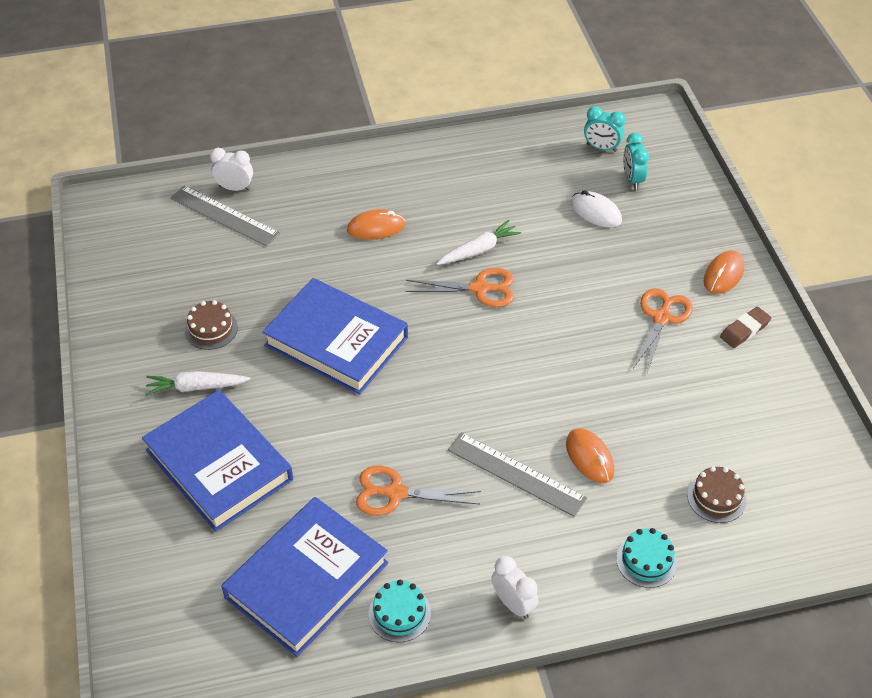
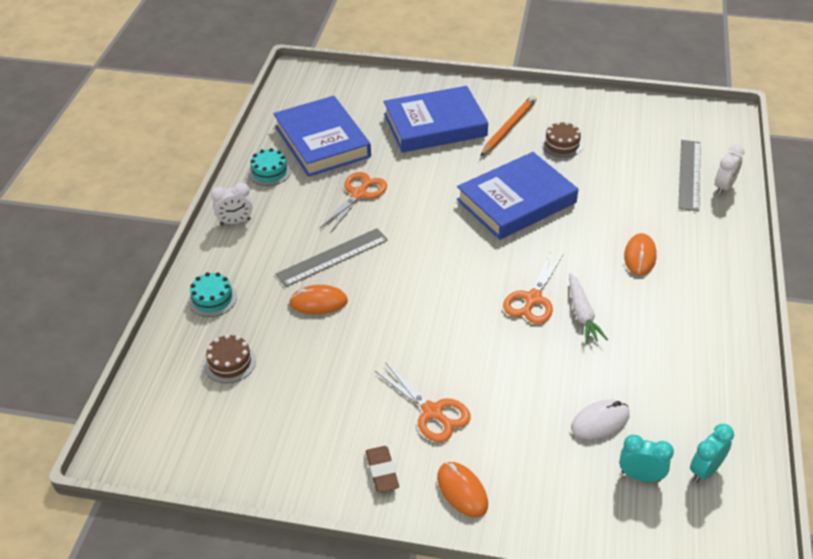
camera: 115 degrees right, 5 degrees down
(196, 387) = (509, 128): white carrot -> orange pencil
(224, 215) = (689, 174): grey ruler -> grey ruler turned 45 degrees counterclockwise

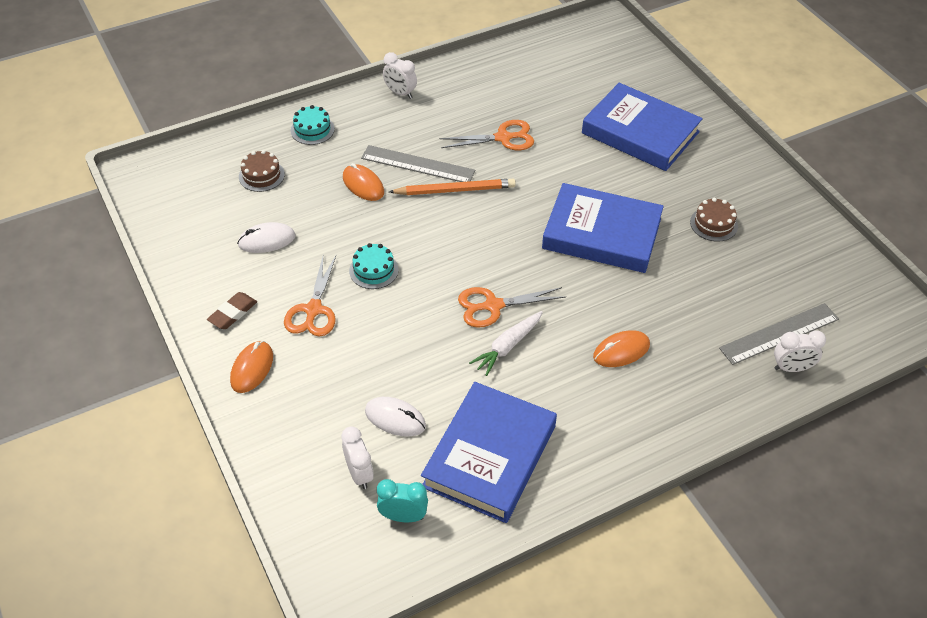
camera: 50 degrees right, 5 degrees up
(269, 172) = (473, 77): turquoise cake -> turquoise cake (373, 270)
(316, 401) = (267, 240): none -> white mouse
(322, 141) = (541, 83): blue book -> blue book (489, 456)
(509, 128) = (693, 178): orange pencil -> orange pencil (455, 190)
(640, 476) = (359, 474): turquoise clock -> white clock

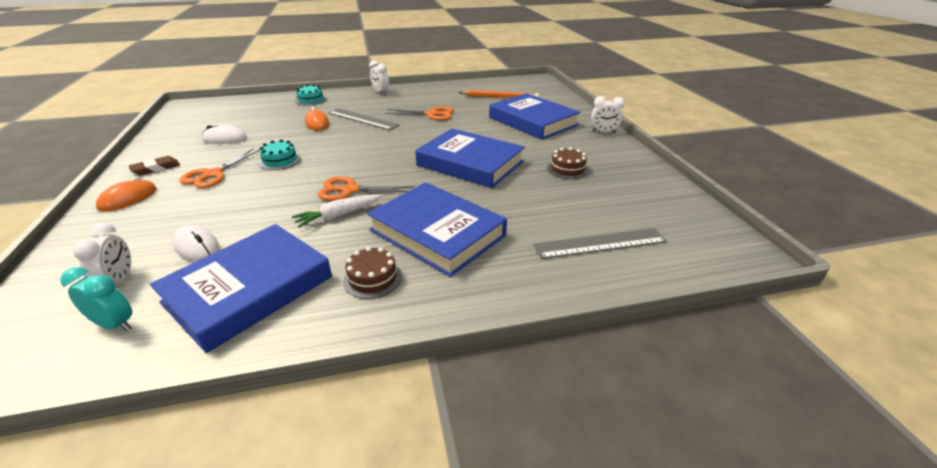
camera: 15 degrees right, 15 degrees down
(261, 175) = (257, 113): brown cake -> brown cake (372, 278)
(455, 190) = (377, 132): orange pencil -> orange pencil (500, 97)
(621, 351) = (437, 233): orange mouse -> blue book
(791, 368) = (603, 271): white clock -> white clock (603, 132)

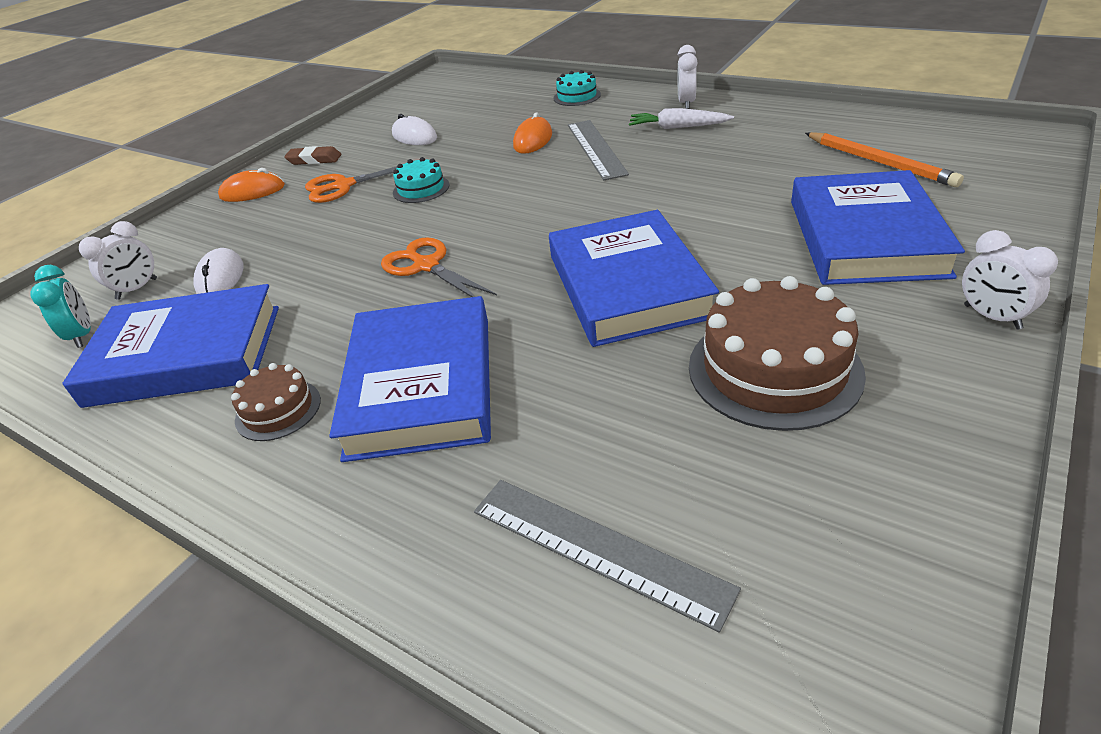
camera: 50 degrees right, 5 degrees up
(339, 215) = (368, 299): white carrot -> white carrot (678, 127)
(432, 114) = (704, 168): orange scissors -> none
(567, 169) = (774, 369): brown cake -> brown cake, size x1.90

